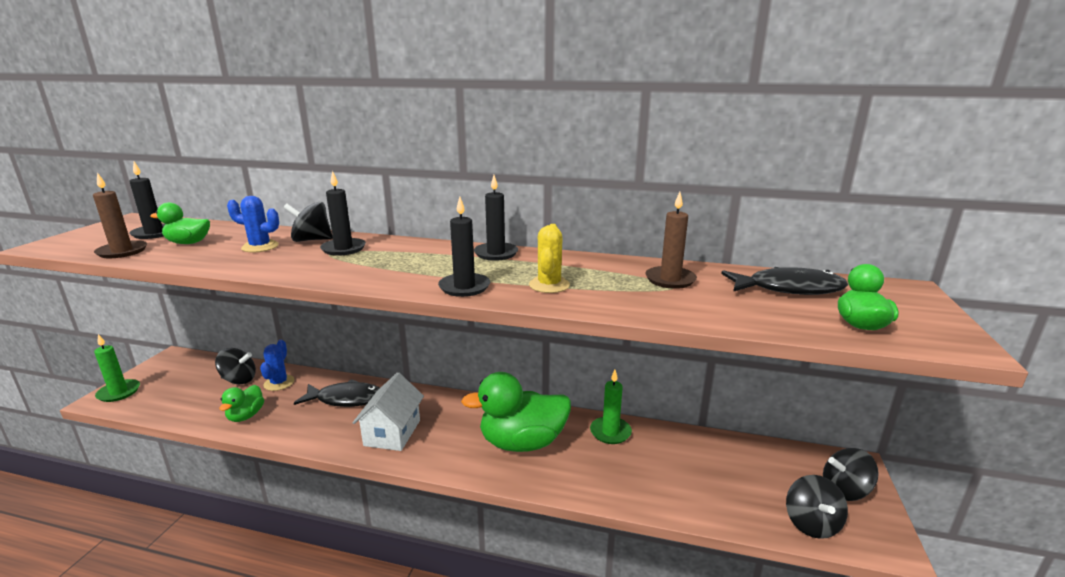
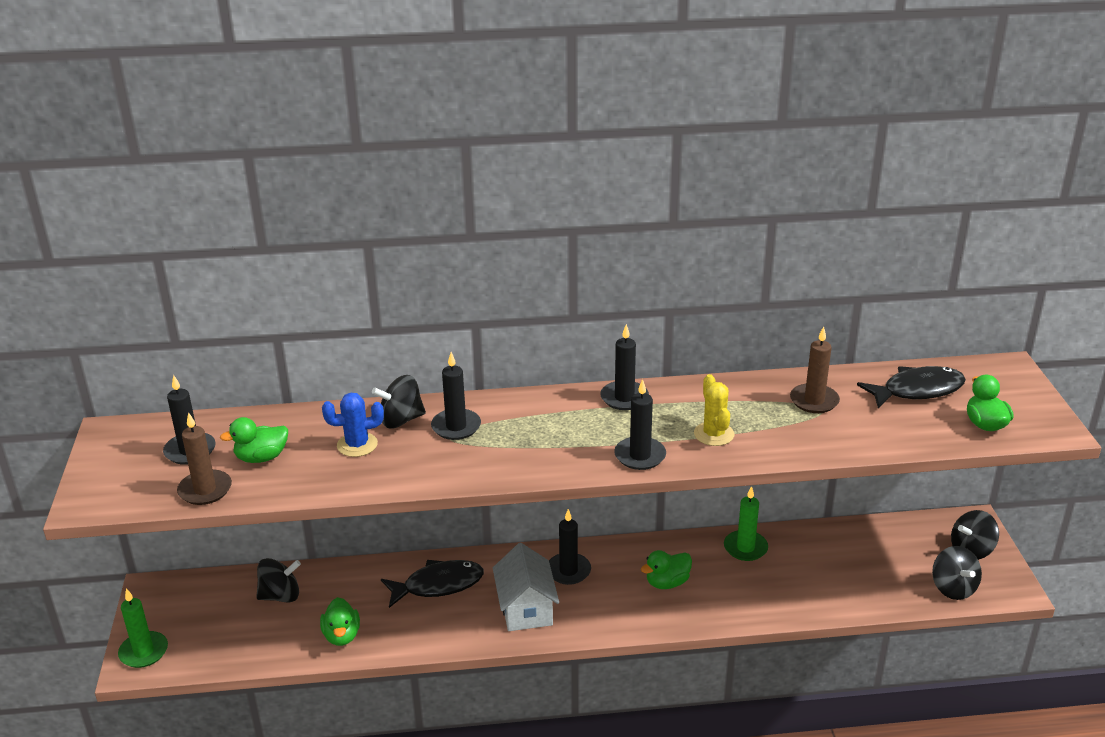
camera: 20 degrees left, 10 degrees up
(279, 383) = (336, 586): blue cactus -> none
(449, 413) = (568, 571): none -> black candle
(522, 443) = (667, 582): green duck -> green duck, size x0.51

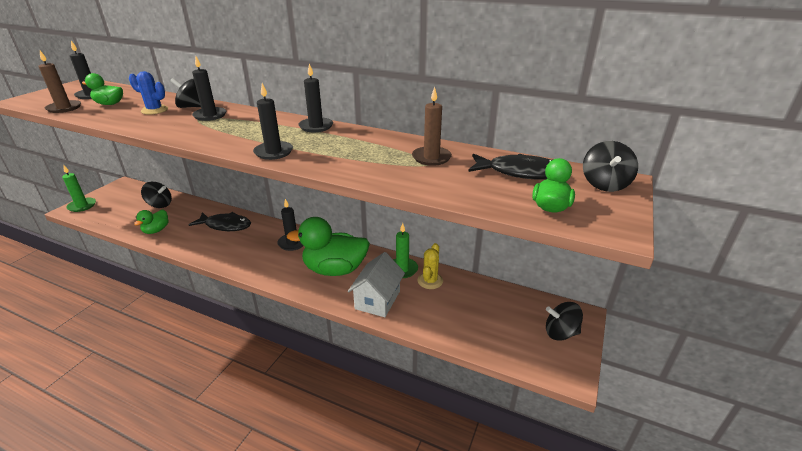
camera: 30 degrees right, 0 degrees up
(526, 609) = (248, 252): white house -> white house (377, 300)
(667, 582) = (335, 269): green duck -> green duck, size x1.96
(714, 434) = (336, 155): yellow cactus -> yellow cactus (430, 281)
(953, 588) = (520, 352): black spinning top -> black spinning top (604, 184)

